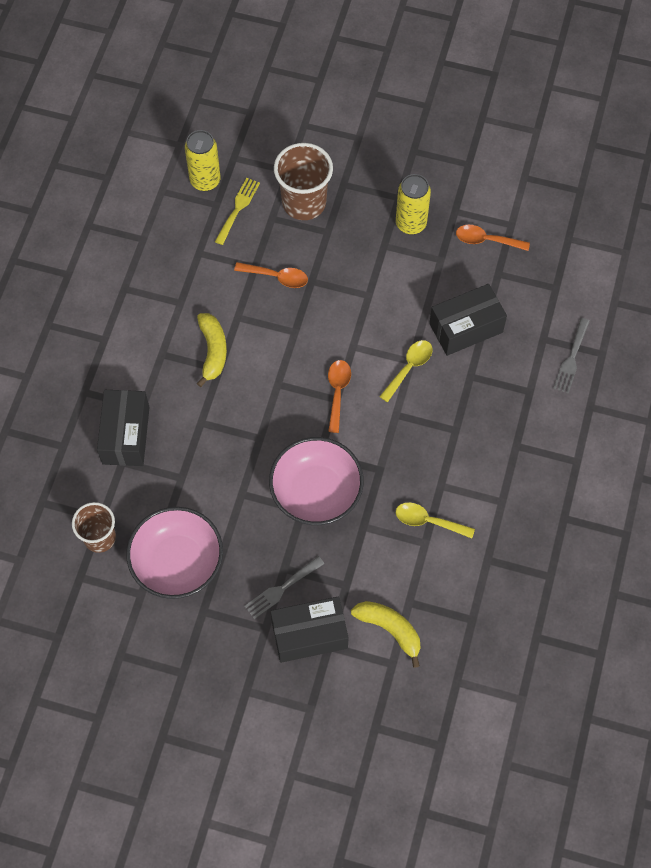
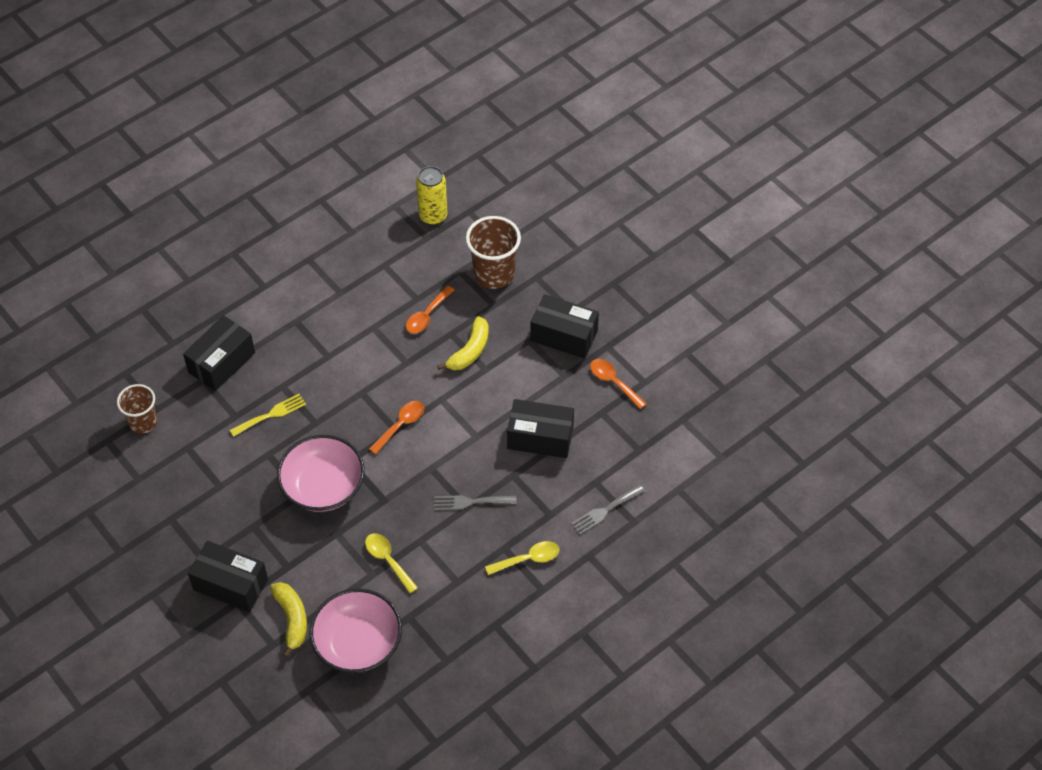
camera: 35 degrees right, 10 degrees down
(177, 562) = (182, 473): pink bowl -> pink bowl (358, 643)
(213, 351) = (334, 341): yellow banana -> yellow banana (470, 351)
(238, 208) = (440, 250): yellow fork -> yellow fork (271, 414)
(277, 277) = (427, 315): orange spoon -> orange spoon turned 75 degrees clockwise
(281, 589) = (238, 539): grey fork -> grey fork (470, 502)
(409, 368) = (470, 440): yellow spoon -> yellow spoon (528, 559)
(411, 223) = (564, 335): yellow can -> black box

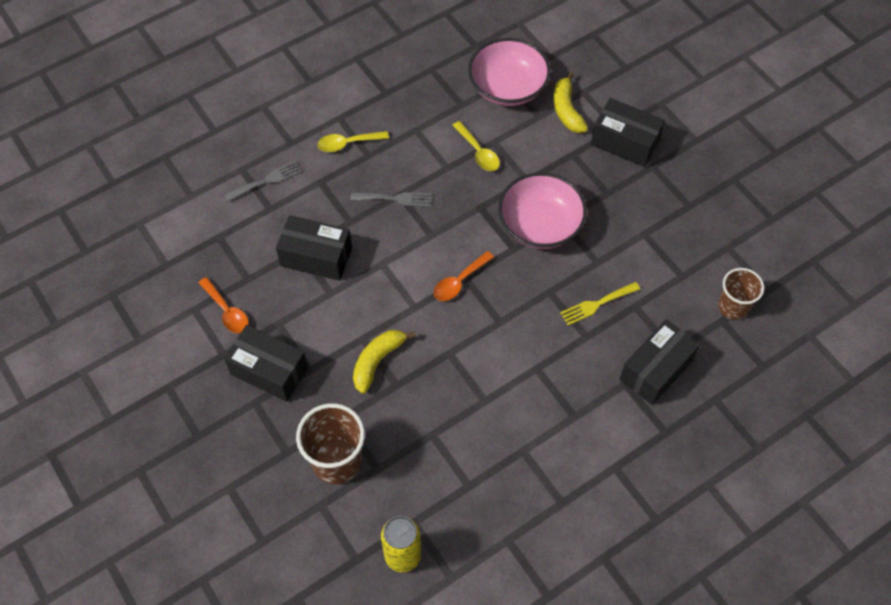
camera: 175 degrees left, 5 degrees up
(427, 315) = (422, 410): orange spoon -> none

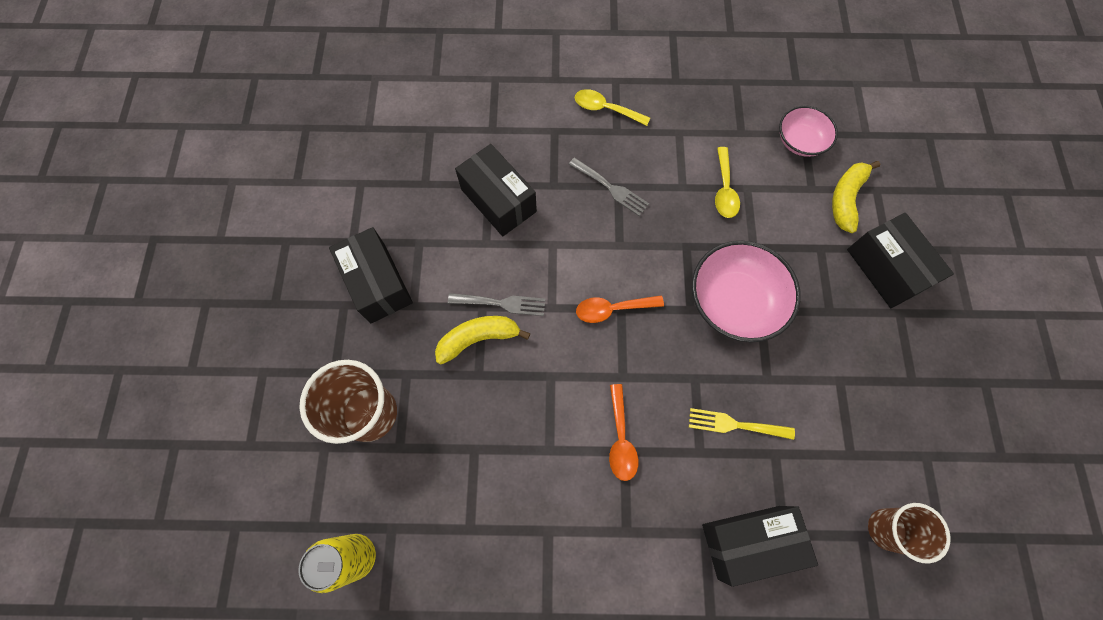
camera: 35 degrees right, 10 degrees up
(227, 311) = (385, 202): orange spoon -> orange spoon (620, 439)
(266, 181) = (508, 102): grey fork -> grey fork (501, 303)
(508, 87) = (800, 141): pink bowl -> pink bowl, size x0.61

